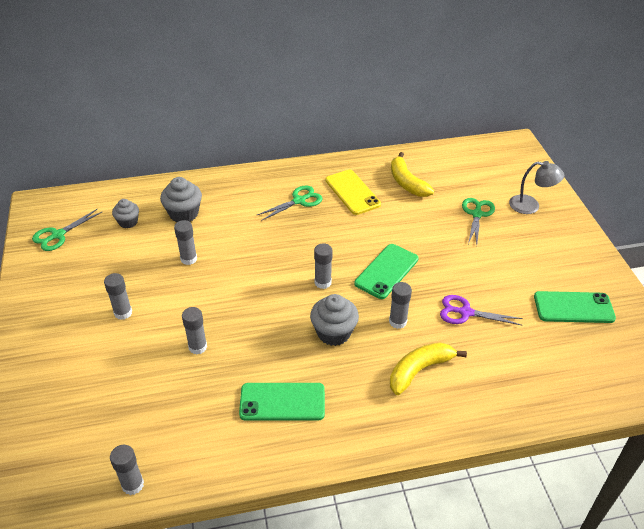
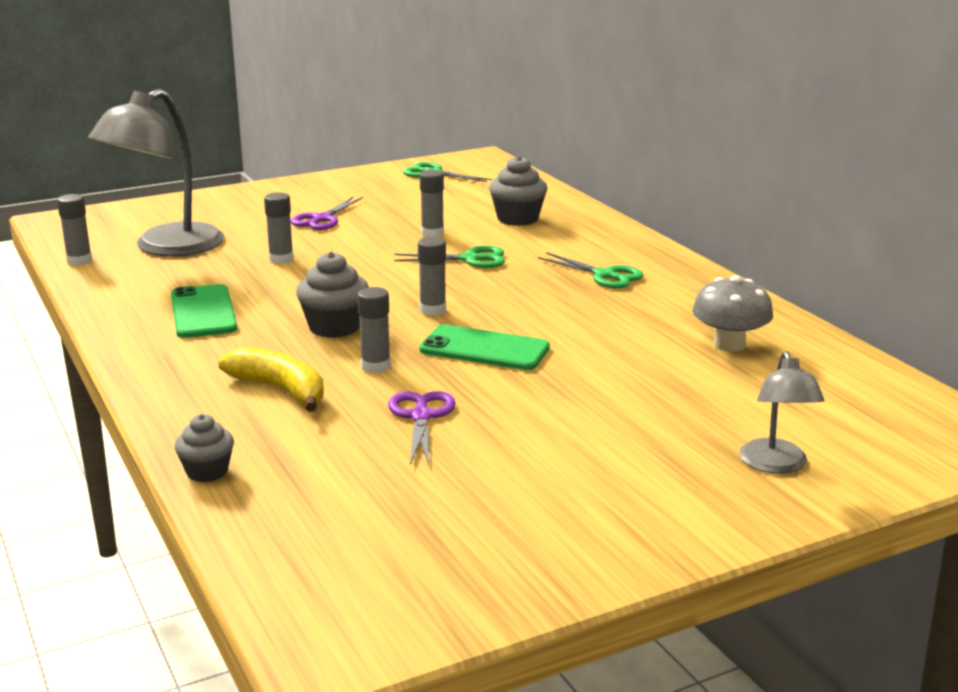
camera: 75 degrees right, 20 degrees down
(123, 313) = (322, 219): grey glue stick -> purple scissors
(128, 222) = (479, 197): grey cupcake -> grey cupcake (207, 471)
(133, 419) = (166, 247): none -> grey lamp
(352, 192) = (660, 307): yellow phone -> none
(407, 183) = (729, 344): yellow banana -> grey mushroom
(477, 214) = (695, 411): green scissors -> green scissors (470, 259)
(573, 307) = (487, 520): green phone -> none

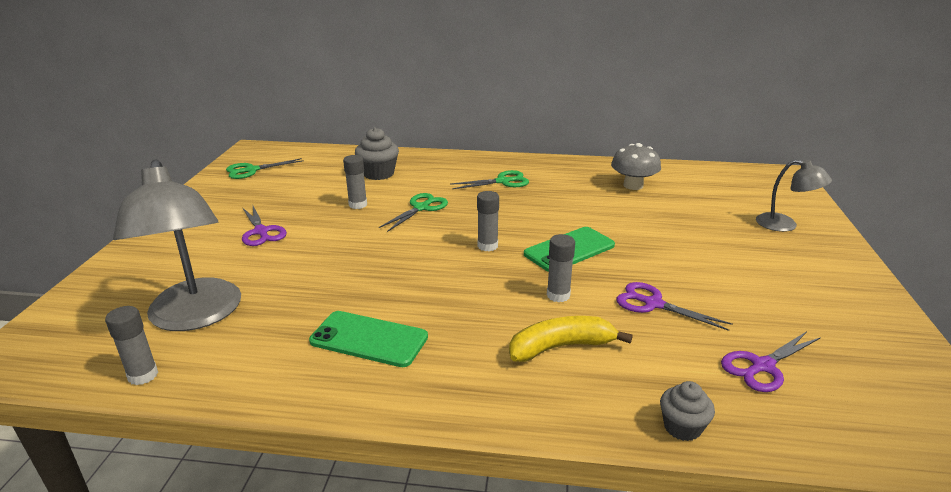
camera: 55 degrees left, 5 degrees up
(281, 259) = (312, 272): grey glue stick -> none
(334, 327) = (472, 290): grey cupcake -> none
(361, 497) = (762, 366): none -> purple scissors

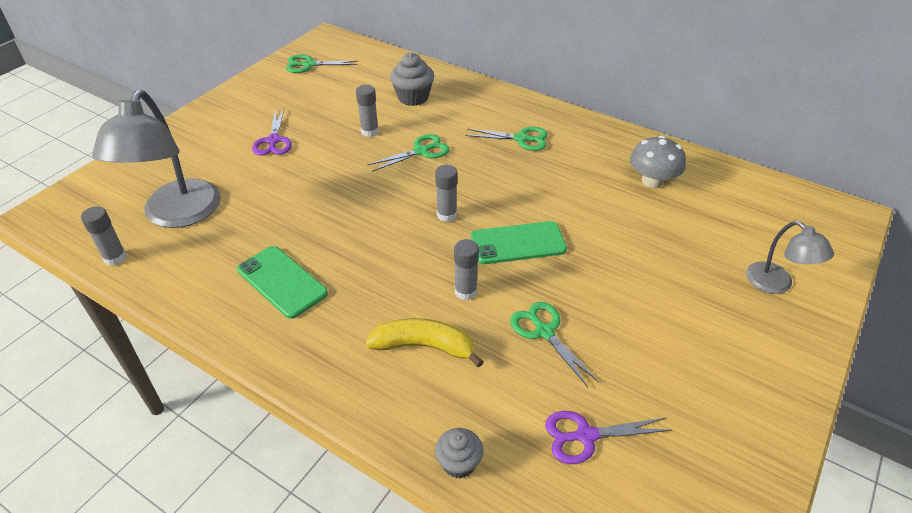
camera: 25 degrees right, 15 degrees up
(653, 304) = (544, 332): purple scissors -> green scissors

